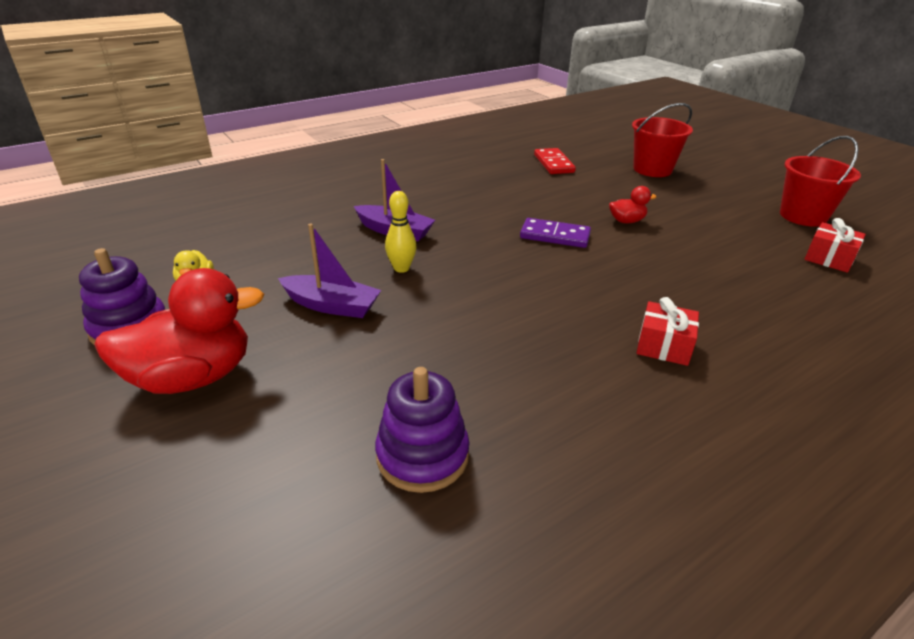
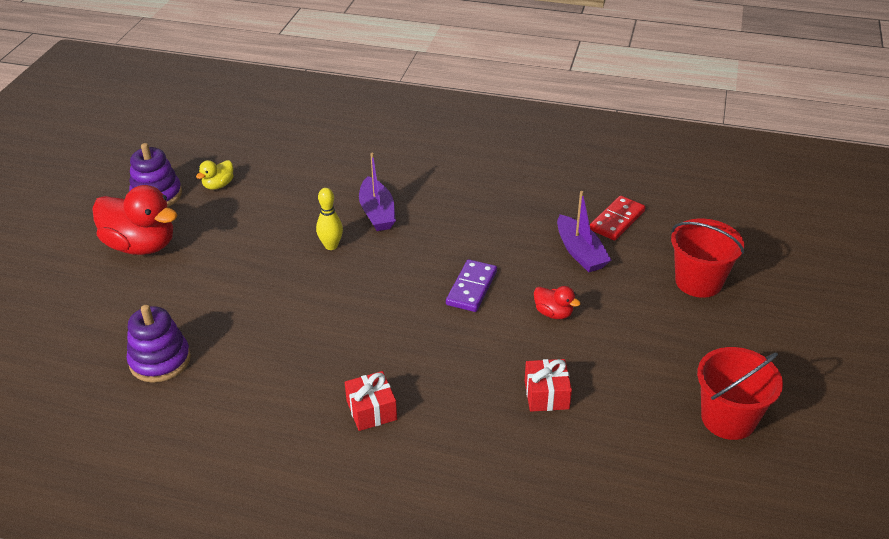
camera: 50 degrees right, 5 degrees up
(331, 305) = (255, 246): purple boat -> purple boat (580, 252)
(555, 236) = (472, 288): purple domino -> purple domino turned 45 degrees clockwise
(829, 259) = (645, 462): red gift -> red gift (546, 394)

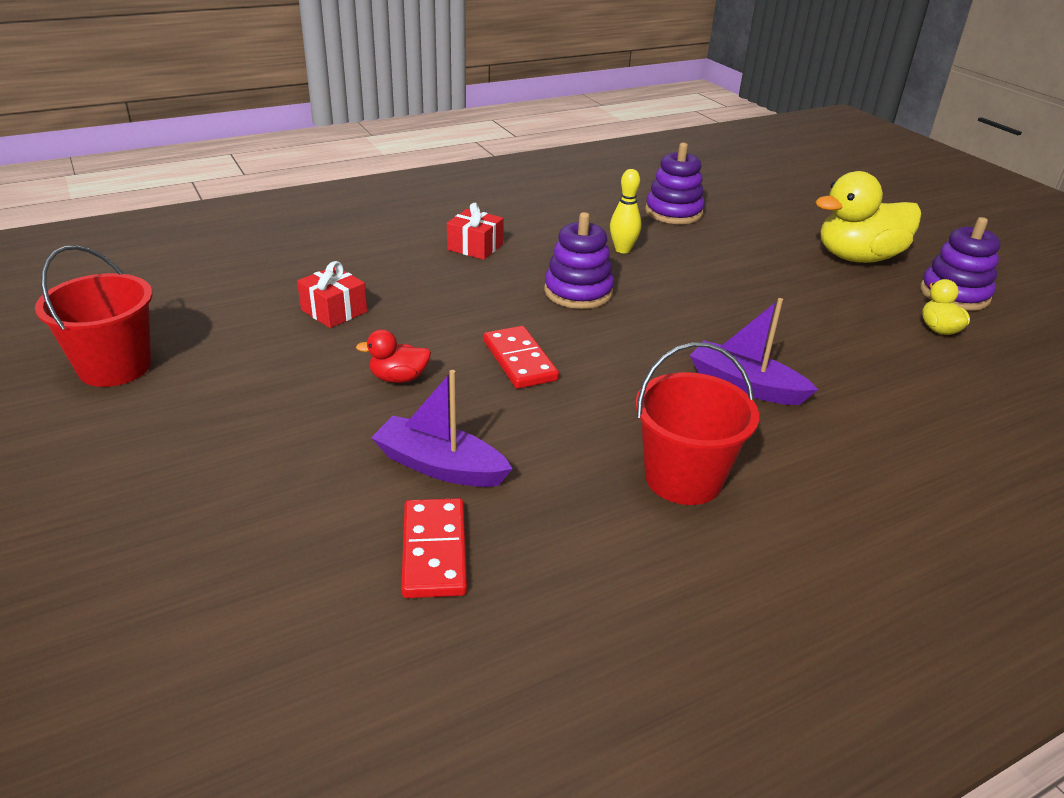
camera: 135 degrees right, 5 degrees down
(141, 245) = (858, 258): red duck -> yellow duck
(331, 246) = (720, 331): yellow bowling pin -> yellow bowling pin (622, 250)
(364, 319) = (578, 292): none -> purple stacking toy
(472, 288) = (519, 361): purple domino -> red domino
(698, 281) = (226, 510): red bucket -> red bucket (683, 478)

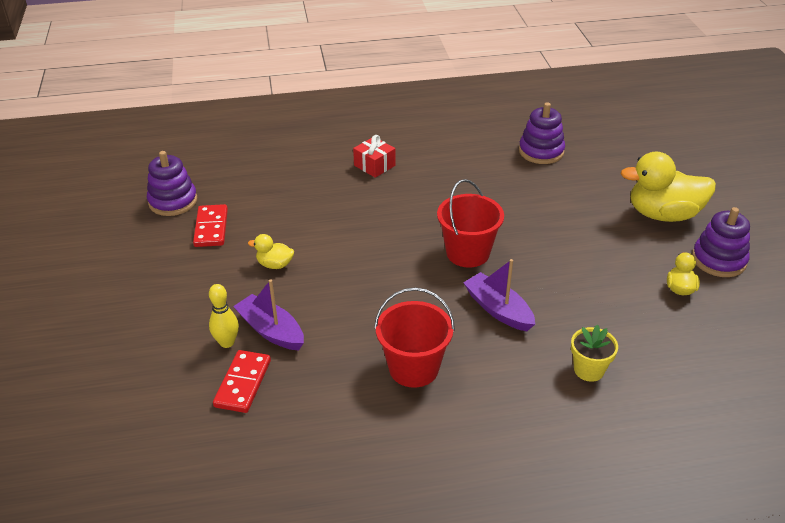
camera: 20 degrees right, 5 degrees up
(115, 367) = (116, 229): red bucket -> red bucket (468, 253)
(334, 311) = (257, 206): red gift -> none
(398, 378) = (275, 264): red duck -> yellow duck
(519, 361) = (356, 264): red domino -> red domino (211, 228)
(578, 292) = (426, 215): purple stacking toy -> purple stacking toy (173, 201)
(622, 250) = (480, 182): yellow bowling pin -> yellow bowling pin (227, 342)
(910, 437) = (589, 370): none -> yellow flower pot

